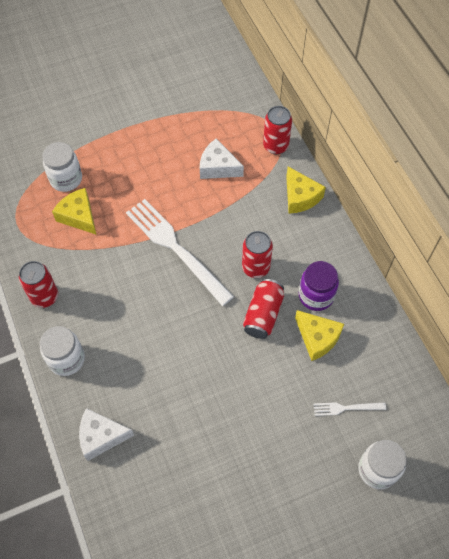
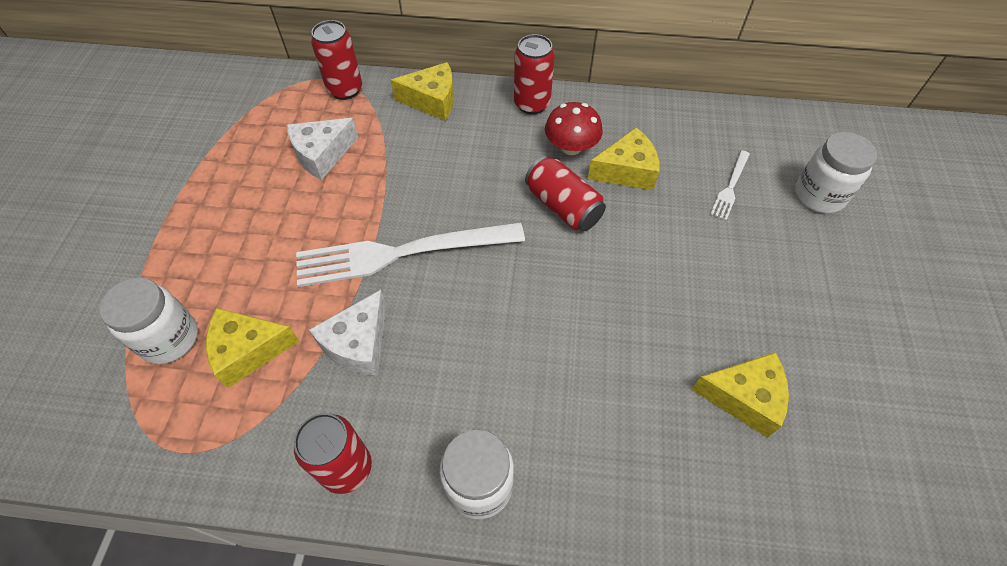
camera: 60 degrees left, 5 degrees down
(101, 436) = (638, 492): white cheese -> white cheese (358, 344)
(186, 471) = (744, 397): none -> yellow cheese
(255, 267) = (493, 184): red can -> red can (532, 104)
(316, 296) = (571, 147): purple jar -> red mushroom

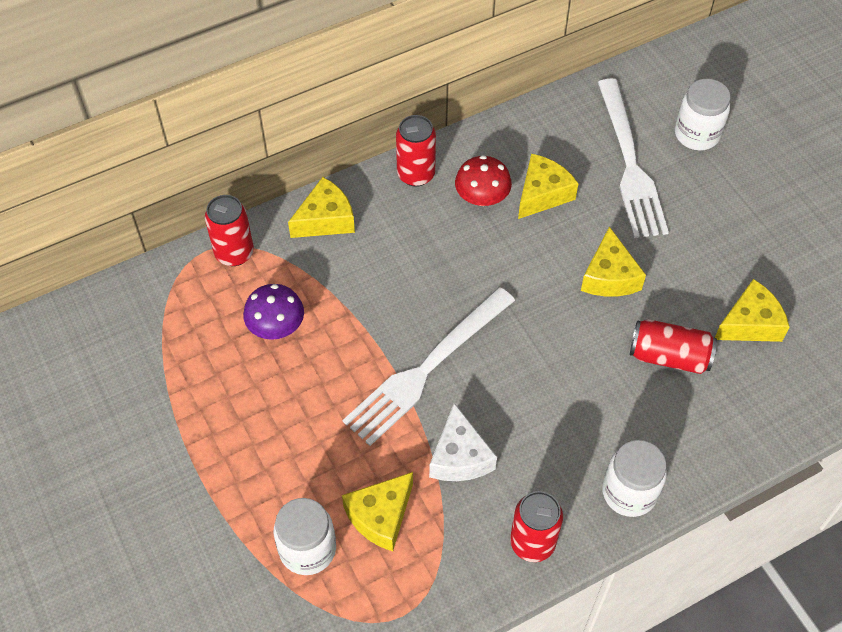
camera: 35 degrees left, 0 degrees up
(322, 155) = (276, 326): white cheese -> purple mushroom
(563, 206) = (518, 254): red can -> red can (669, 356)
(631, 270) = (609, 276): none -> yellow cheese
(730, 187) = (630, 164): white fork -> white fork, size x2.24

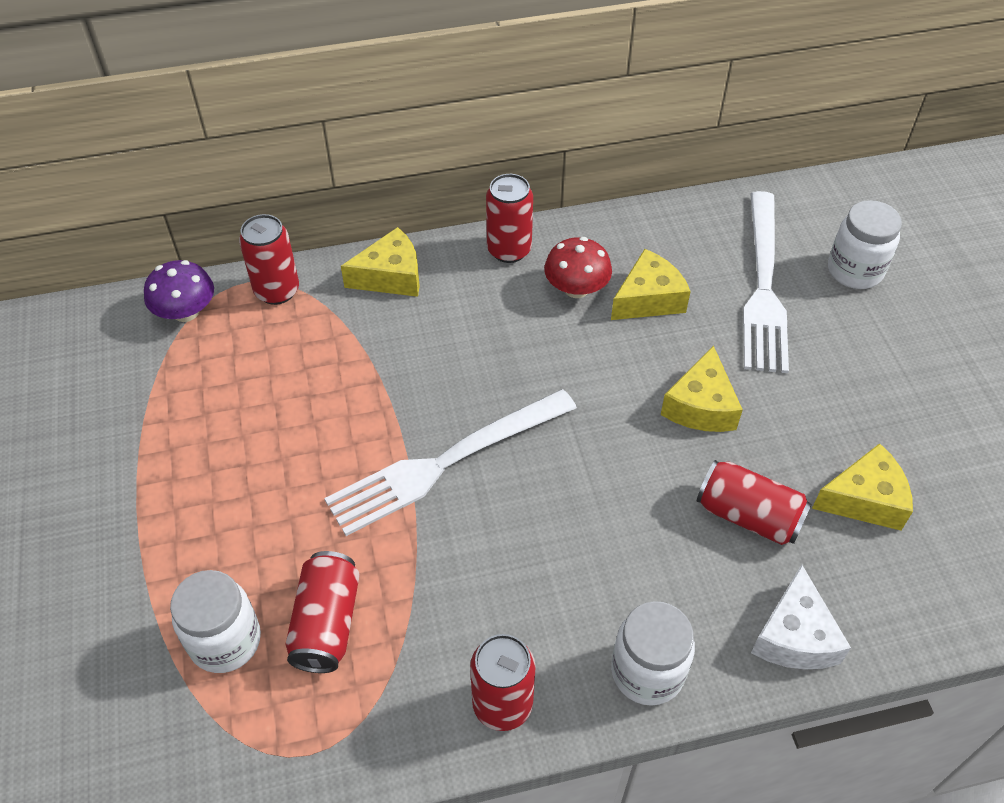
camera: 15 degrees right, 5 degrees down
(276, 326) = (291, 377): purple mushroom -> purple mushroom (186, 312)
(380, 516) = (327, 623): yellow cheese -> red can
(459, 457) = (448, 575): white cheese -> white cheese (794, 636)

